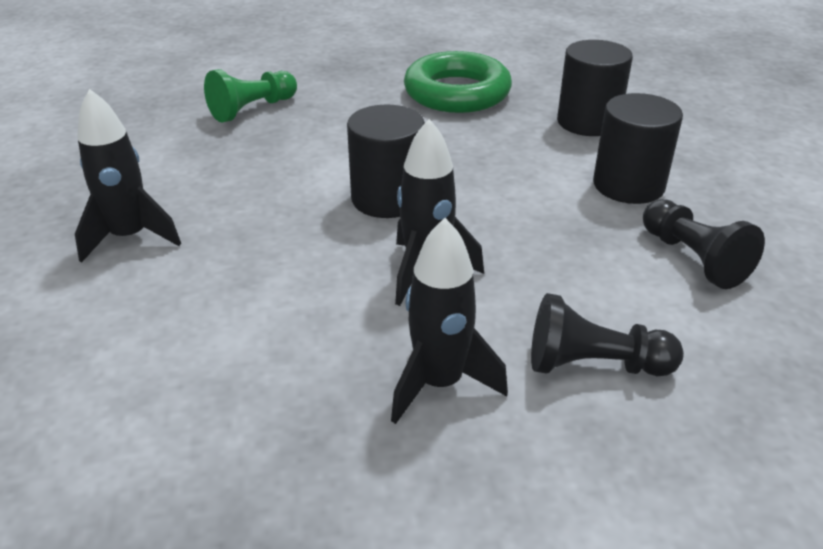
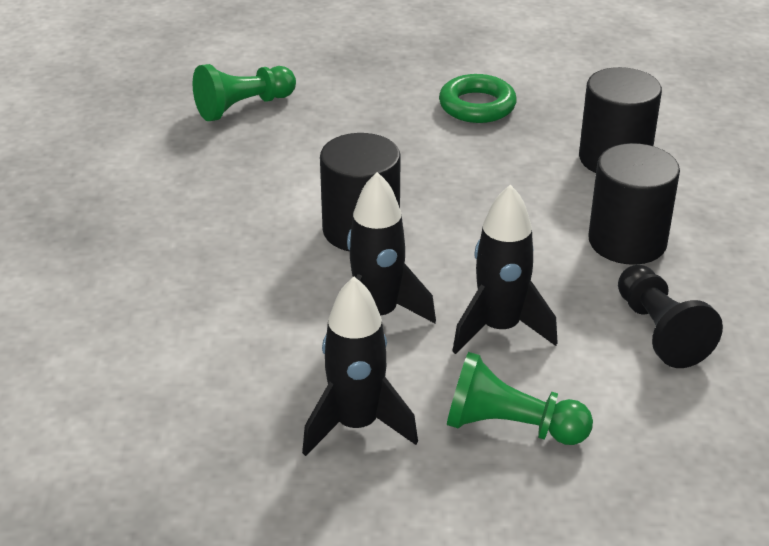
camera: 10 degrees right, 0 degrees up
(130, 237) = (94, 245): black rocket -> black rocket (499, 328)
(457, 93) = (477, 106): green ring -> green ring, size x0.63
(593, 365) = (510, 426): black pawn -> green pawn

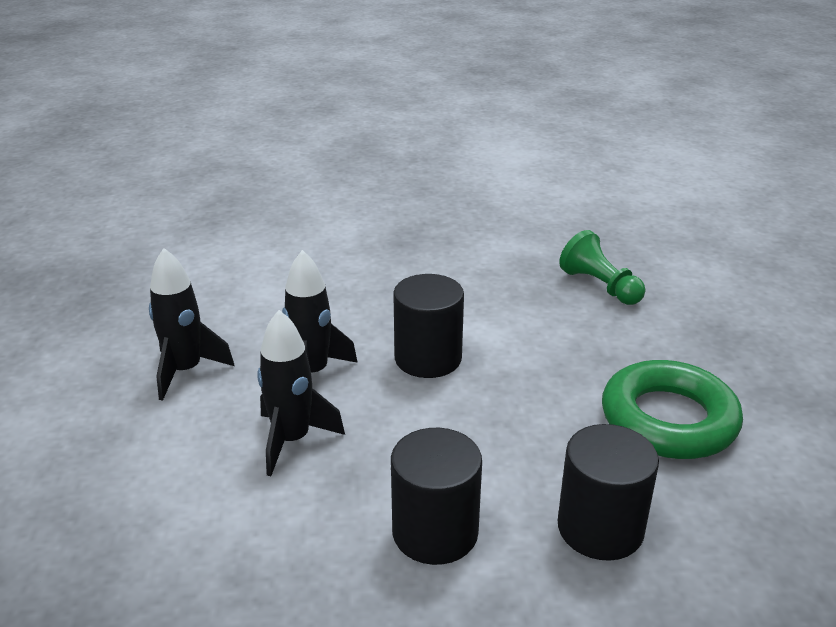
camera: 85 degrees right, 5 degrees down
(477, 106) = (668, 420): green ring -> green ring, size x1.60
(510, 426) = (167, 447): green pawn -> none
(660, 332) = (282, 550): black pawn -> none

